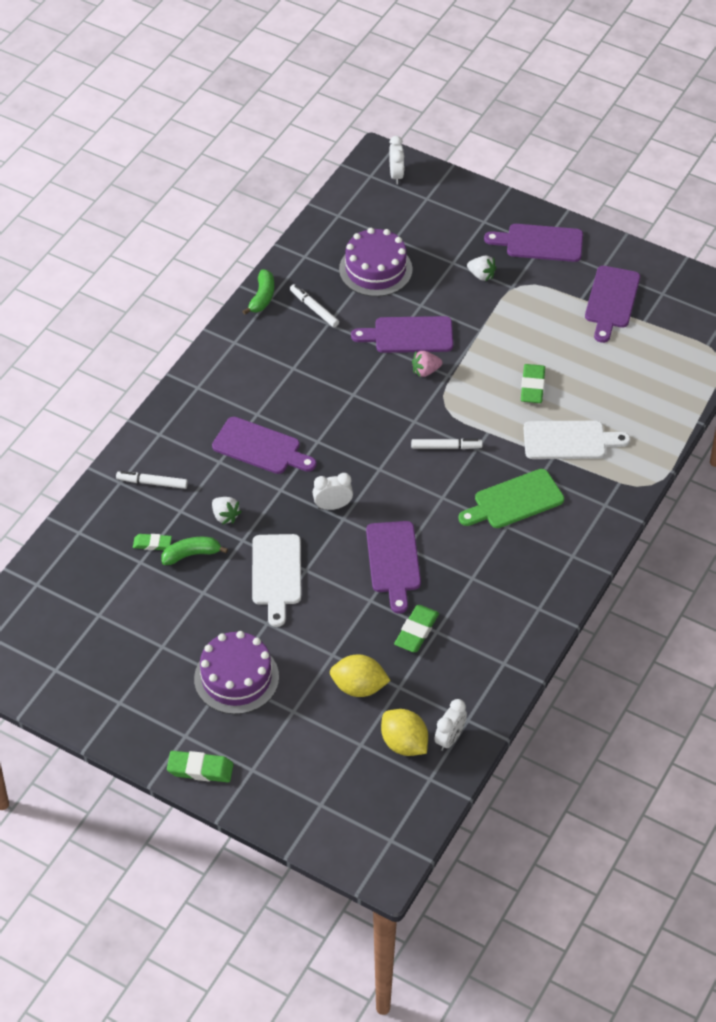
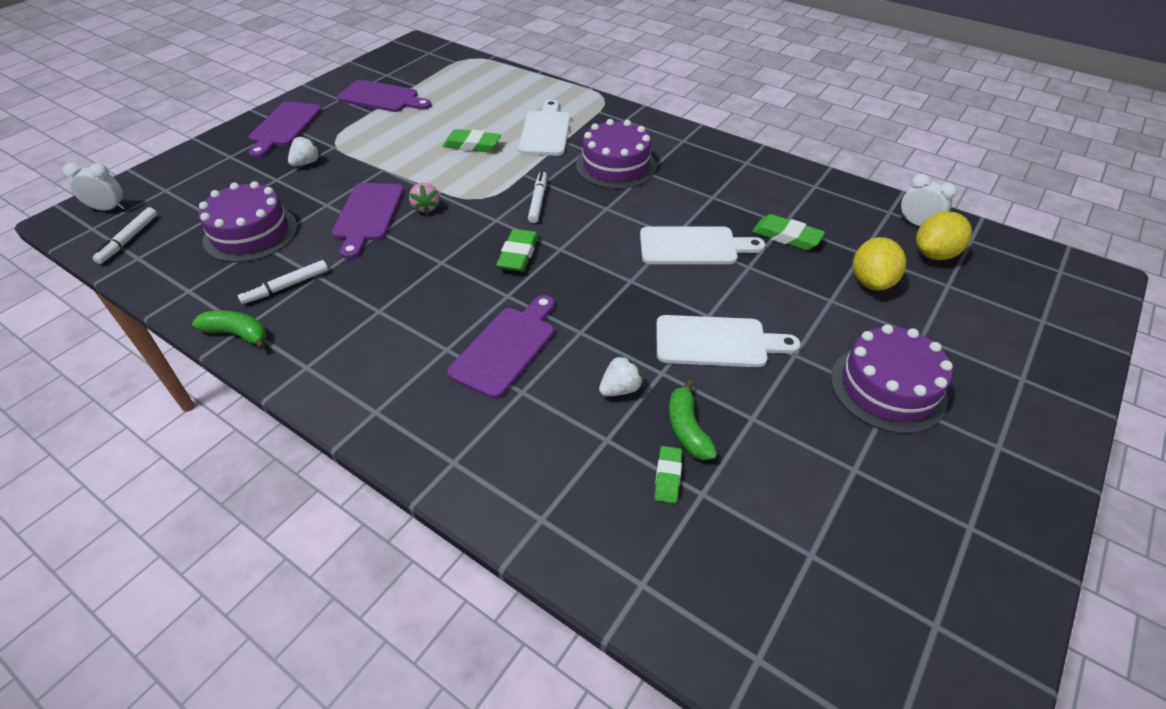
camera: 85 degrees left, 5 degrees down
(152, 483) = (549, 474): white marker -> white marker (129, 239)
(200, 769) = (1046, 431): green eraser -> green eraser (518, 254)
(333, 506) = (611, 288): white clock -> none
(393, 561) = (693, 246): purple cutting board -> white cutting board
(514, 501) = (615, 165): green cutting board -> purple cake

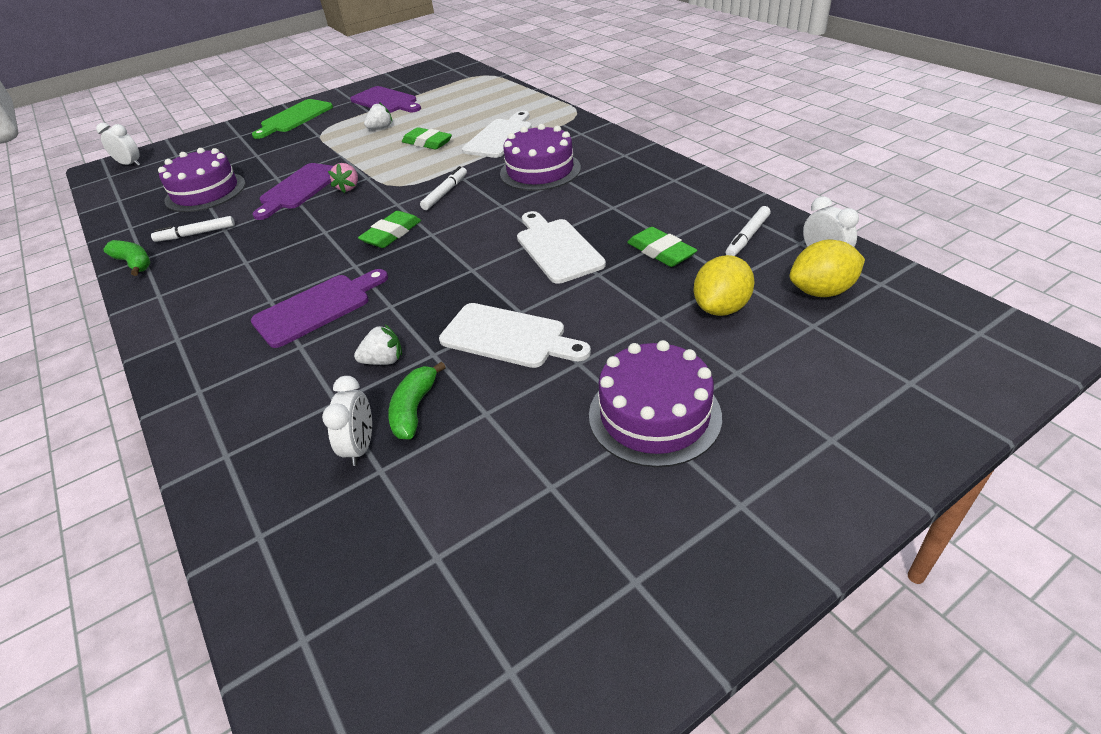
camera: 25 degrees right, 5 degrees down
(129, 239) = (124, 187): white marker -> white marker (747, 237)
(284, 127) = (294, 118): purple cutting board -> green cutting board
(306, 163) = (288, 145): white strawberry -> white strawberry (381, 128)
(667, 477) = (361, 447): green eraser -> white clock
(693, 246) = (557, 248): white cutting board -> white cutting board turned 135 degrees counterclockwise

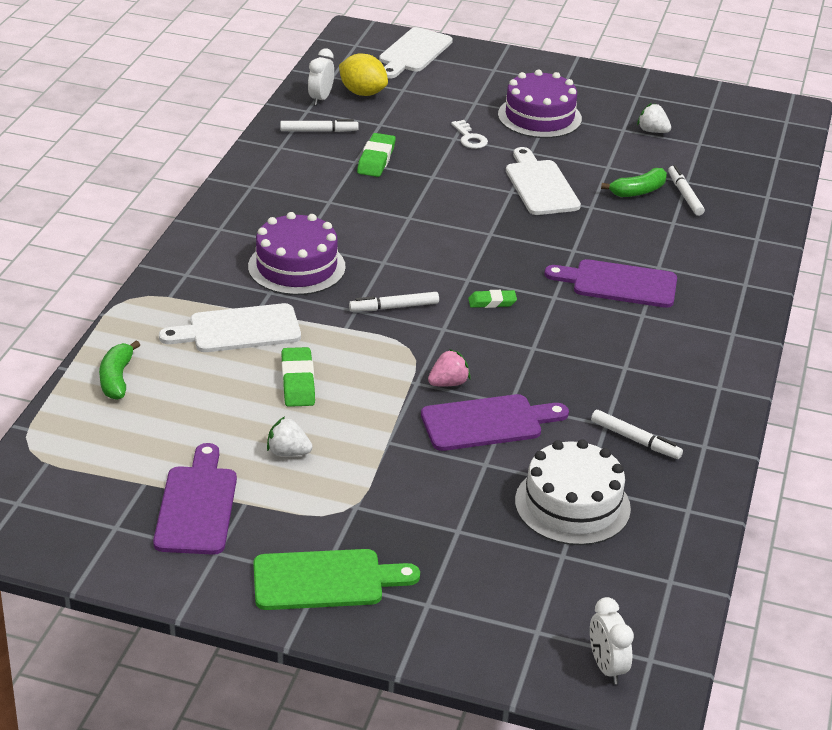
camera: 135 degrees left, 5 degrees down
(134, 263) = (716, 446): green banana -> green banana (117, 379)
(205, 192) = (572, 505): purple cake -> white cake
(361, 447) = (684, 195): white clock -> white marker
(384, 361) = (622, 223): white strawberry -> white strawberry (652, 131)
(392, 234) = (492, 302): green eraser -> green eraser, size x0.65
(557, 248) = (419, 206): white cutting board -> white cutting board (413, 53)
(650, 329) = (470, 138): none -> white key
(721, 308) = (419, 121): yellow lemon -> none

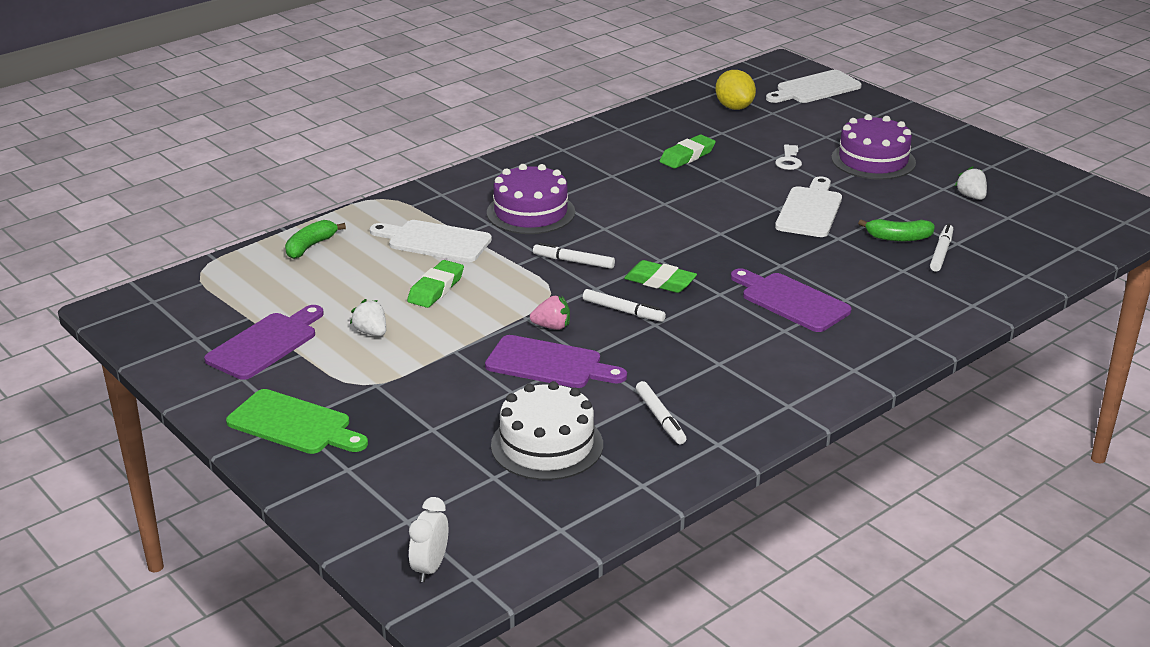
camera: 35 degrees right, 5 degrees down
(319, 131) = (664, 125): white marker -> white marker (623, 311)
(320, 98) = (693, 103): white clock -> none
(492, 302) = (660, 281): green eraser -> green eraser, size x1.55

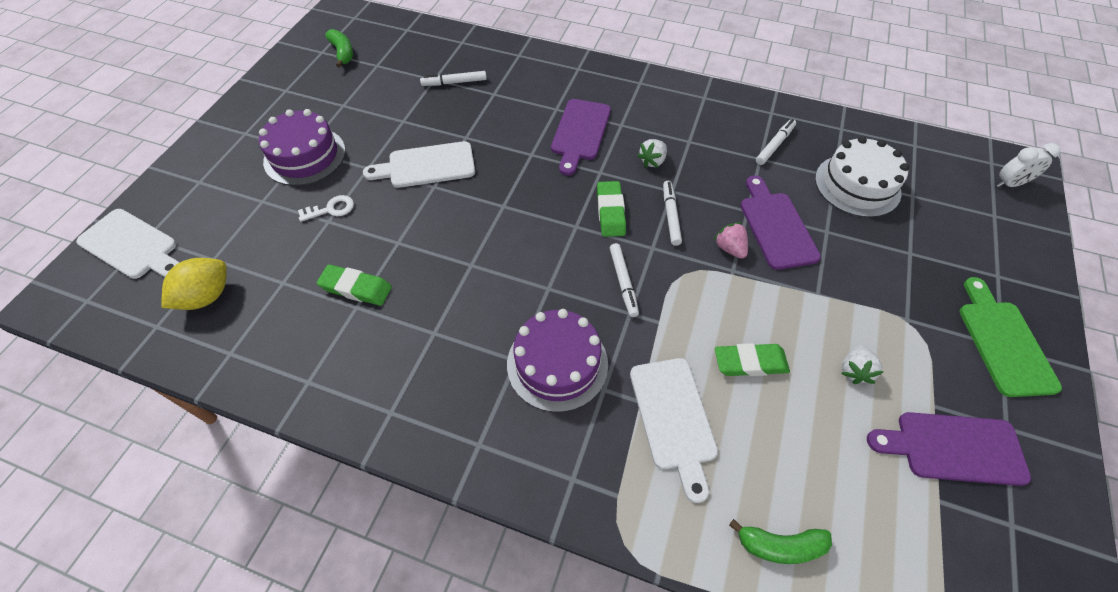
camera: 120 degrees left, 25 degrees up
(898, 238) = (445, 107): green banana -> green banana (342, 53)
(971, 196) = (350, 88): white strawberry -> white strawberry (652, 161)

